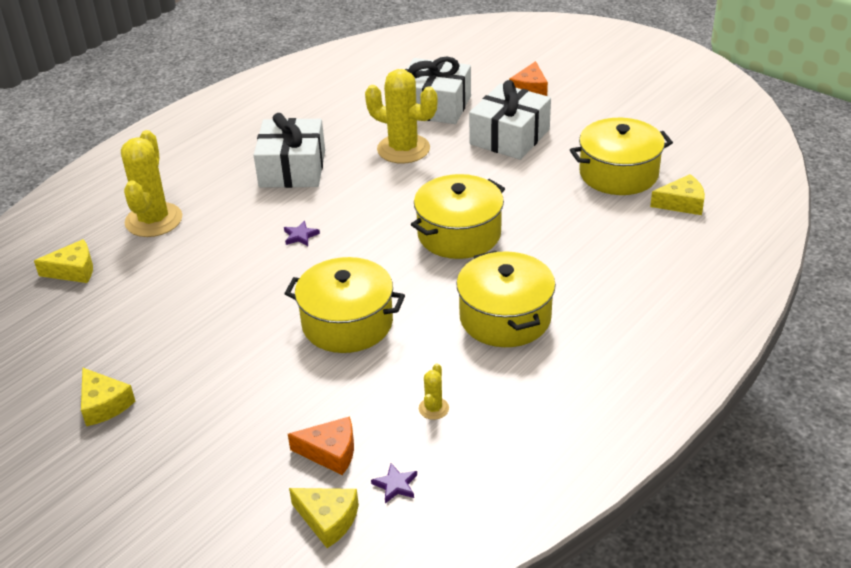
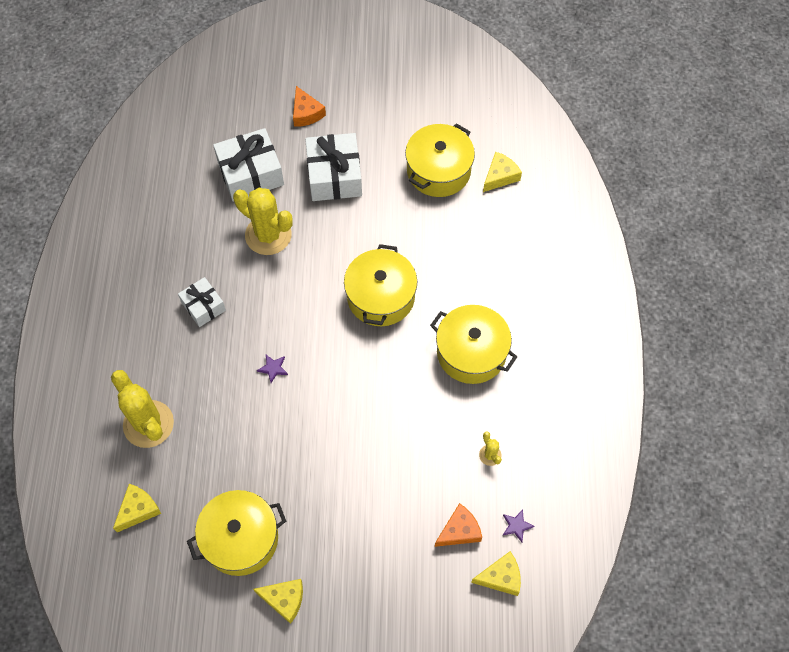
camera: 40 degrees left, 25 degrees up
(292, 169) = (203, 306): white gift -> white gift, size x0.60
(347, 323) = (377, 424): yellow pot -> yellow pot (241, 538)
(403, 149) = (268, 235): yellow cactus -> yellow cactus turned 45 degrees clockwise

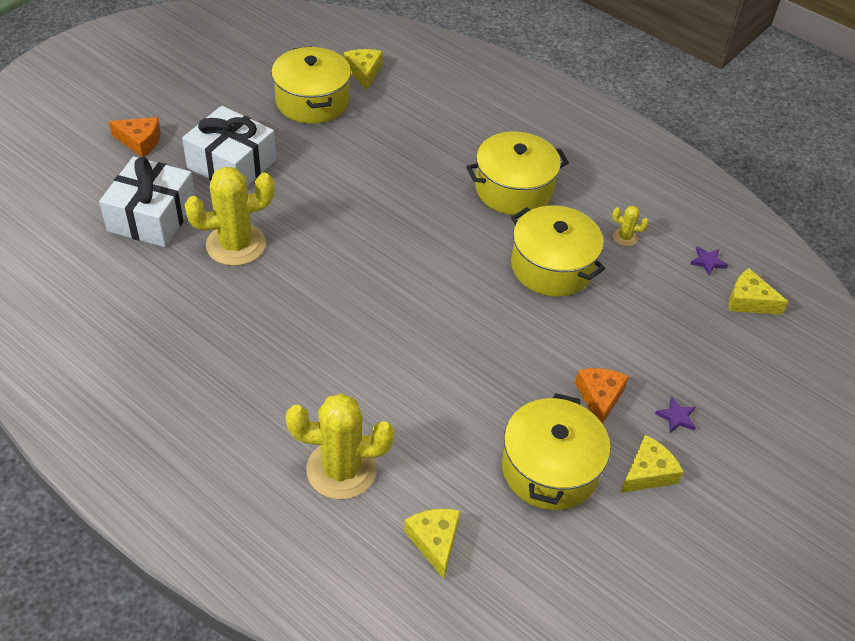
camera: 55 degrees left, 15 degrees down
(203, 306) = (255, 340): white gift -> none
(273, 368) = (386, 329): purple star -> purple star (676, 417)
(381, 296) = (394, 210): yellow pot -> yellow pot (552, 266)
(459, 530) = (681, 300): orange cheese -> orange cheese (599, 397)
(501, 577) = (749, 301): yellow cheese -> yellow cheese turned 90 degrees counterclockwise

